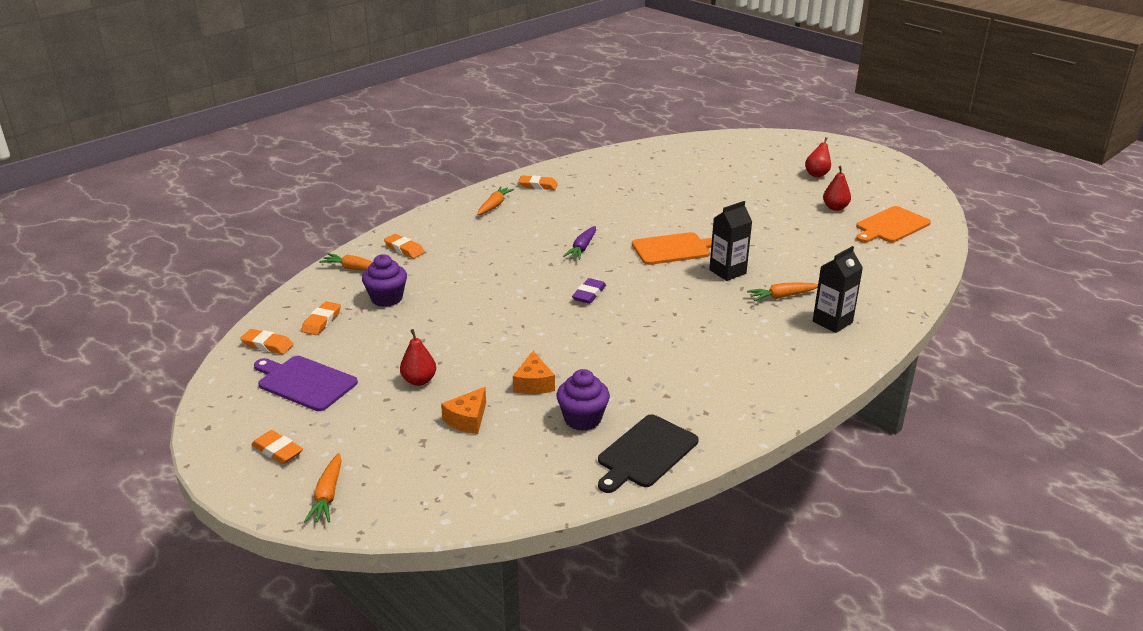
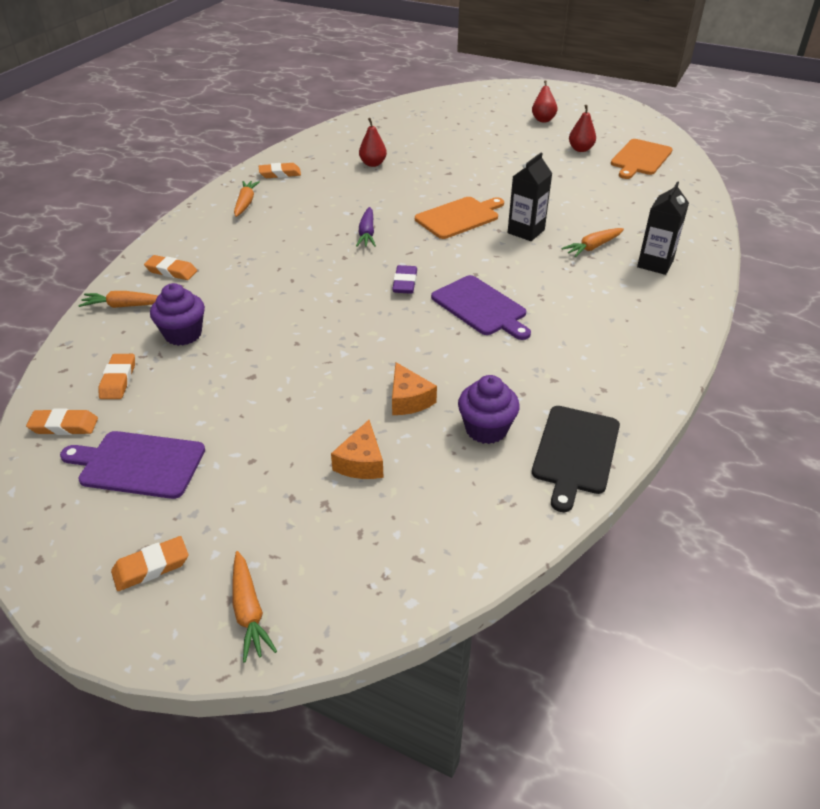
camera: 20 degrees left, 10 degrees up
(278, 450) = (151, 567): orange eraser -> orange eraser turned 45 degrees counterclockwise
(419, 380) = (277, 427): red pear -> red pear (373, 164)
(642, 326) = (481, 307): none -> purple cutting board

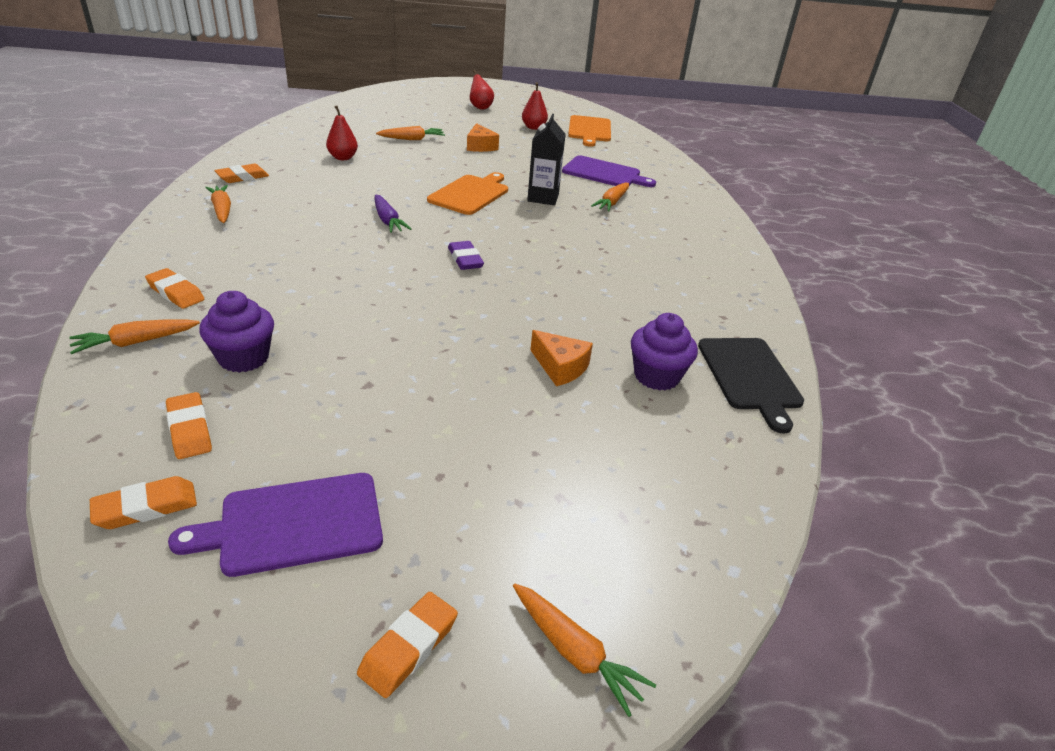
camera: 30 degrees left, 5 degrees down
(171, 271) = (175, 293): orange eraser -> orange eraser turned 45 degrees clockwise
(361, 462) = (564, 442): orange cheese -> orange cheese (480, 146)
(448, 150) = (412, 139): none -> orange carrot
(481, 307) = (557, 268): purple cutting board -> purple cutting board (604, 173)
(655, 264) = (673, 208): black carton -> none

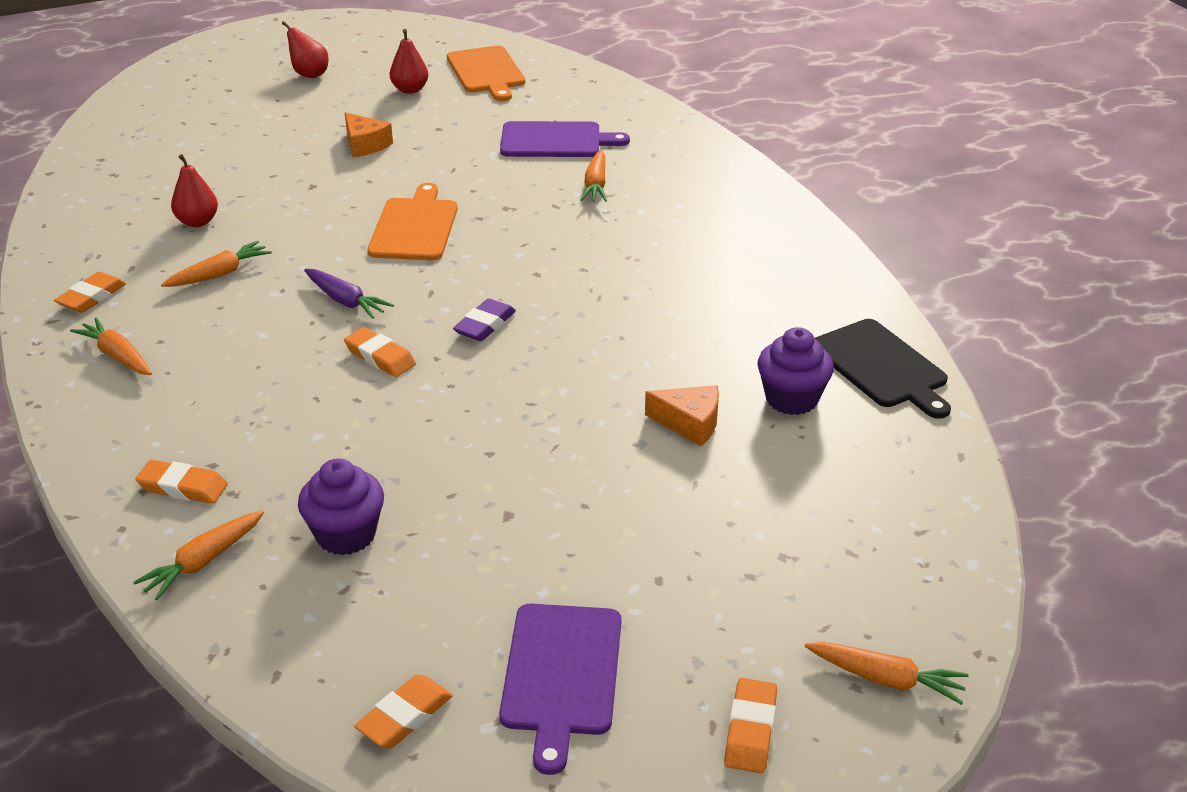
camera: 20 degrees left, 0 degrees up
(189, 430) = (368, 630): orange eraser -> orange eraser (380, 357)
(294, 524) = (561, 675): purple cutting board -> purple cutting board turned 45 degrees counterclockwise
(412, 139) = (263, 161): orange carrot -> orange carrot (219, 274)
(465, 259) = (485, 325): purple eraser -> purple eraser turned 75 degrees clockwise
(543, 198) = (508, 204): black carton -> none

